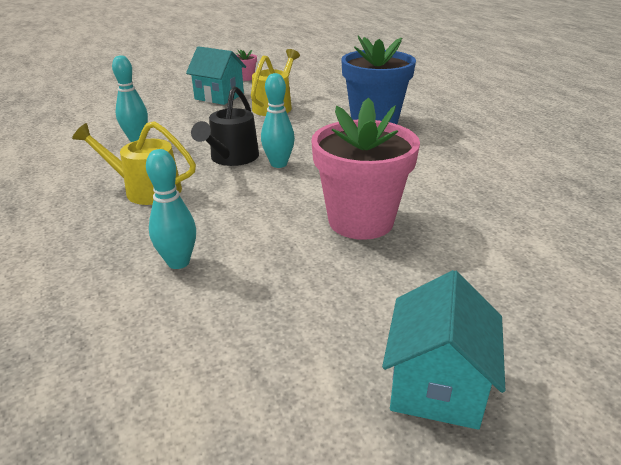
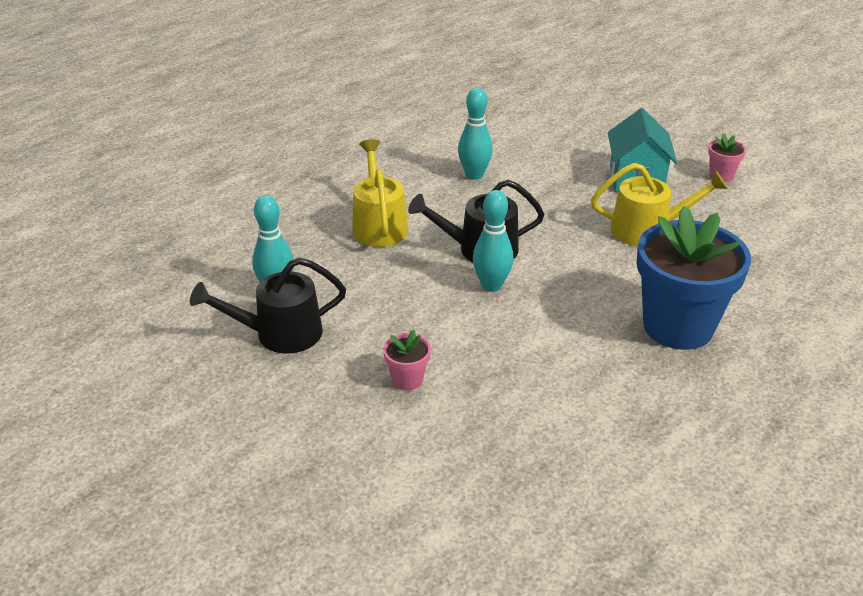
camera: 65 degrees right, 5 degrees up
(246, 273) = (280, 334): none -> black watering can
(361, 221) = (407, 379): pink flower pot -> pink flower pot, size x0.42
(436, 386) = (184, 483): turquoise house -> none

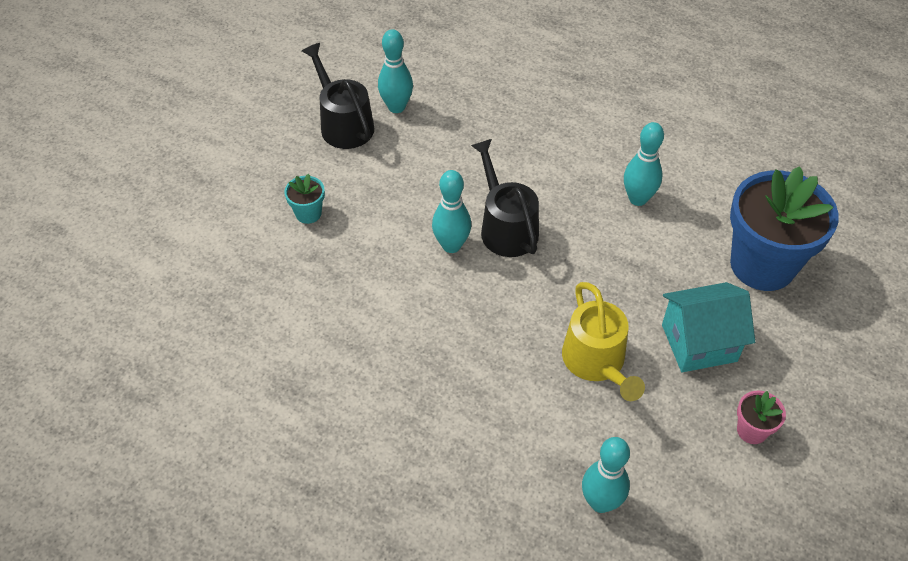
camera: 75 degrees right, 15 degrees up
(379, 225) = (516, 147): yellow watering can -> none
(407, 379) = (308, 213): pink flower pot -> turquoise flower pot
(678, 326) = (434, 401): blue flower pot -> blue flower pot (762, 265)
(785, 255) = (600, 502): none -> turquoise bowling pin

